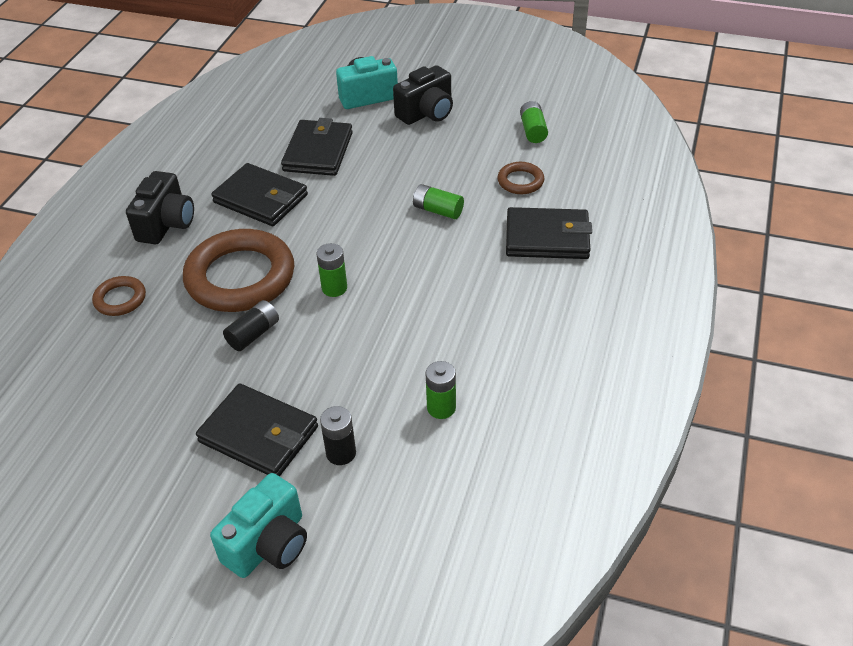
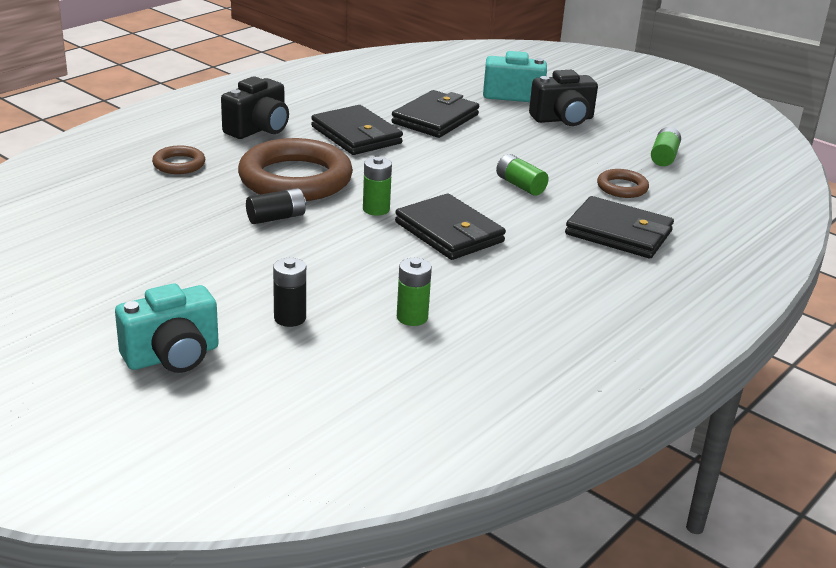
camera: 20 degrees right, 15 degrees down
(258, 434) = (225, 283): black wallet -> black wallet (449, 232)

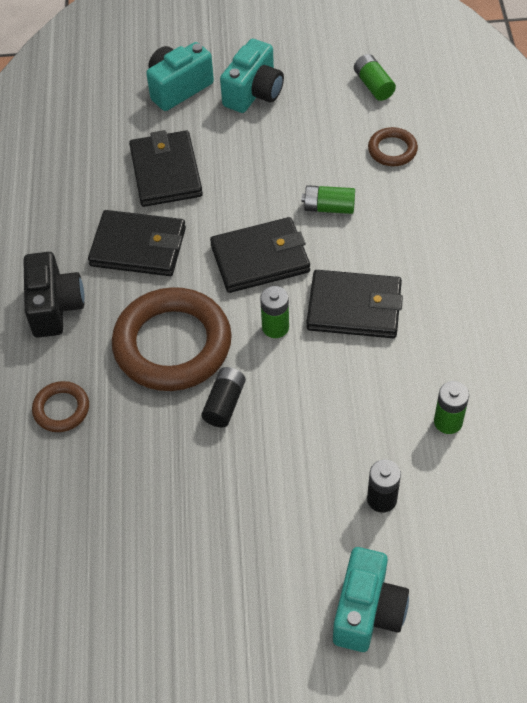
camera: 40 degrees left, 25 degrees up
(563, 119) = (254, 93): black camera -> turquoise camera
(618, 233) = (451, 208): black wallet -> black wallet (260, 259)

